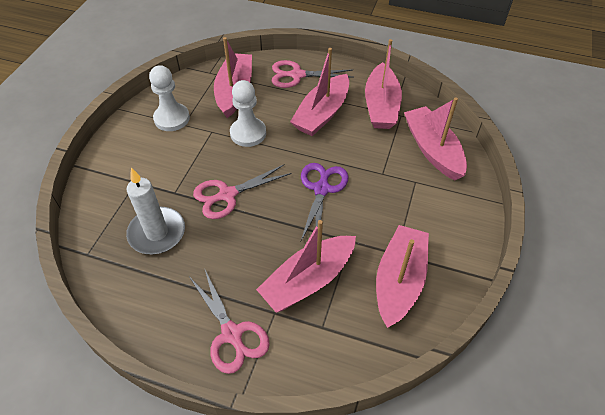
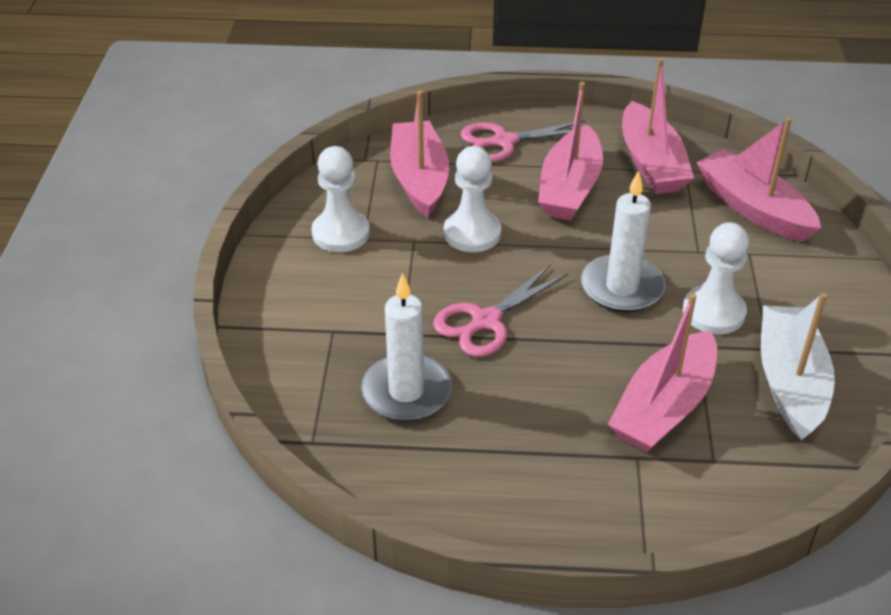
camera: 15 degrees left, 10 degrees down
(231, 334) = (591, 497): pink scissors -> none
(321, 189) = (622, 287): purple scissors -> white candle
(372, 219) = (713, 312): none -> white pawn
(399, 281) = (790, 381): pink boat -> white boat

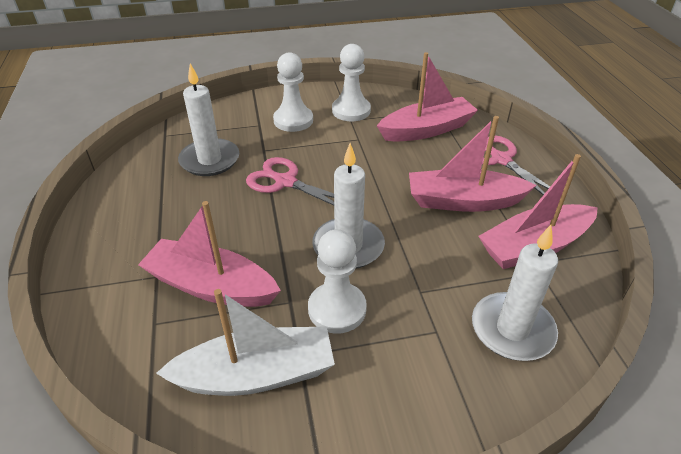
camera: 75 degrees right, 0 degrees up
(472, 233) = (378, 161): white pawn -> white pawn (293, 120)
(753, 208) = (512, 329): pink boat -> white candle

